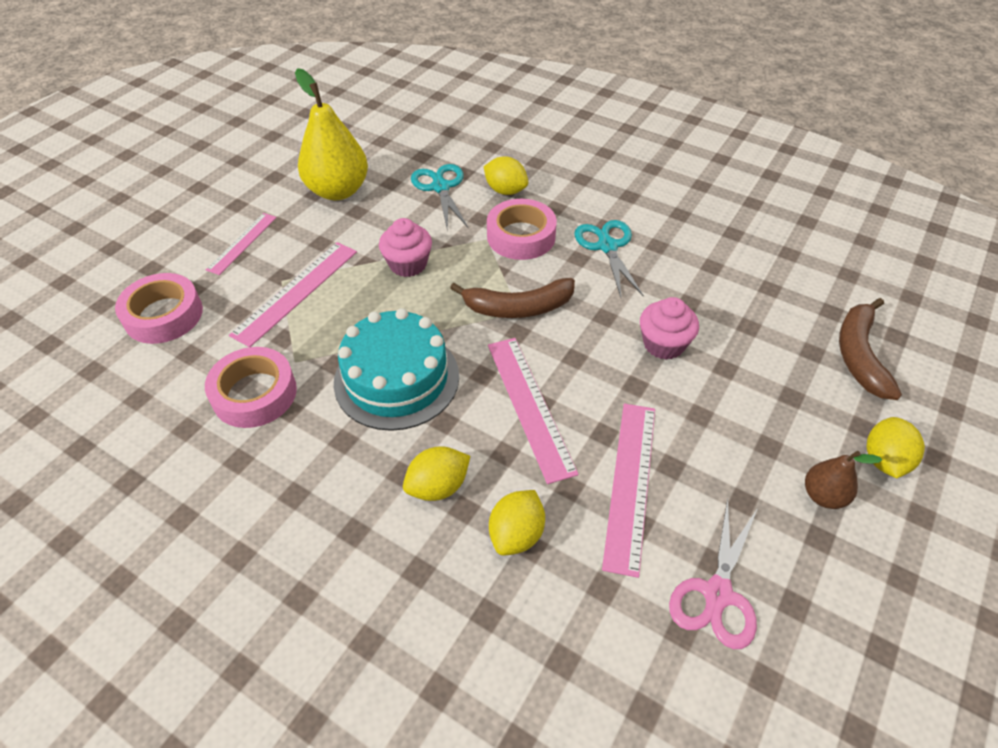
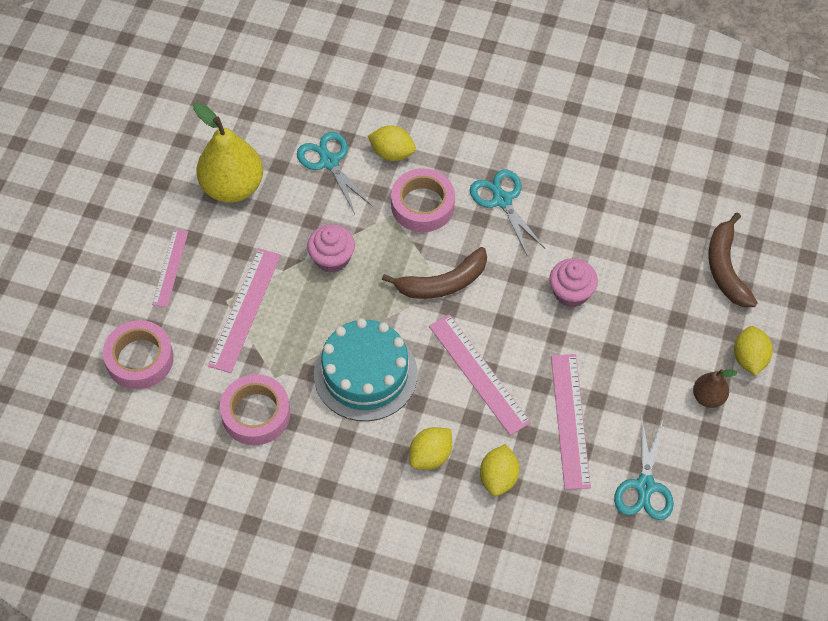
camera: 15 degrees left, 10 degrees up
(717, 594) = (644, 486): pink scissors -> turquoise scissors

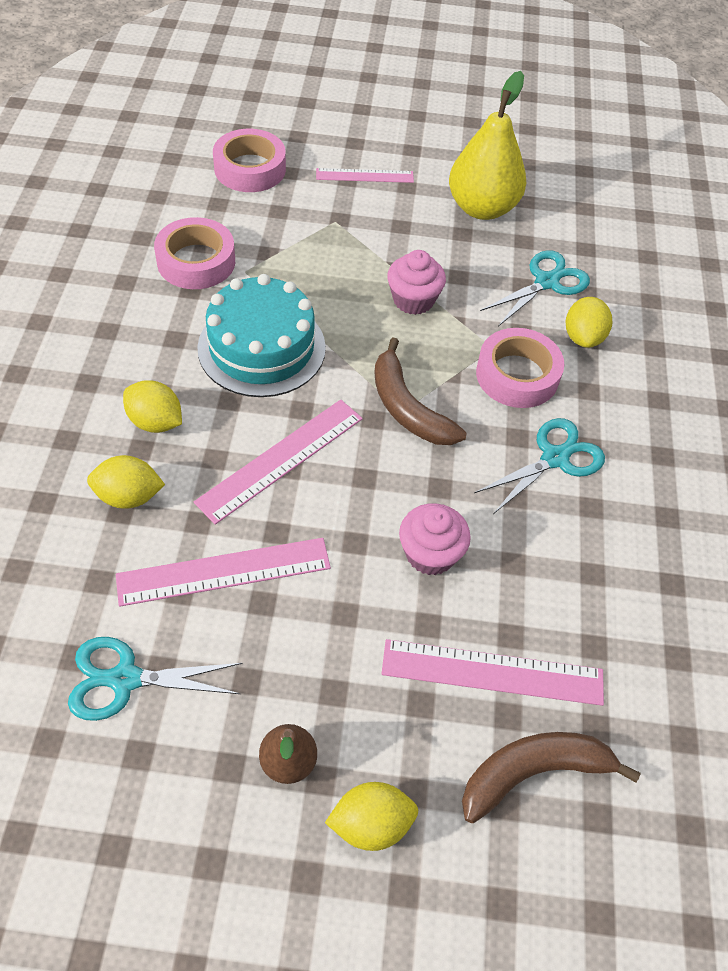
camera: 75 degrees right, 5 degrees down
(244, 309) = (326, 236): pink ruler -> pink ruler (492, 672)

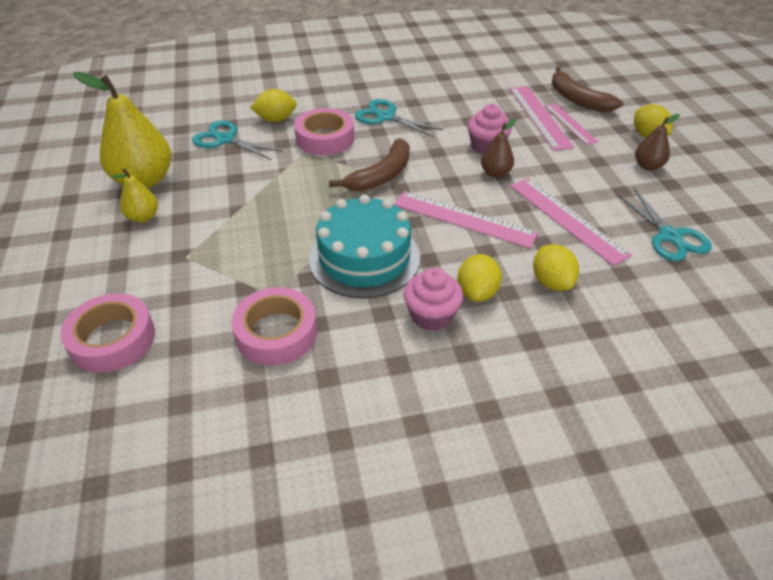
camera: 105 degrees left, 10 degrees down
(360, 535) = (495, 173): none -> brown pear
(364, 175) = (110, 254): pink ruler -> pink ruler (570, 123)
(413, 300) = (271, 193): pink cupcake -> pink cupcake (431, 315)
(414, 201) = (143, 217): none -> yellow pear

